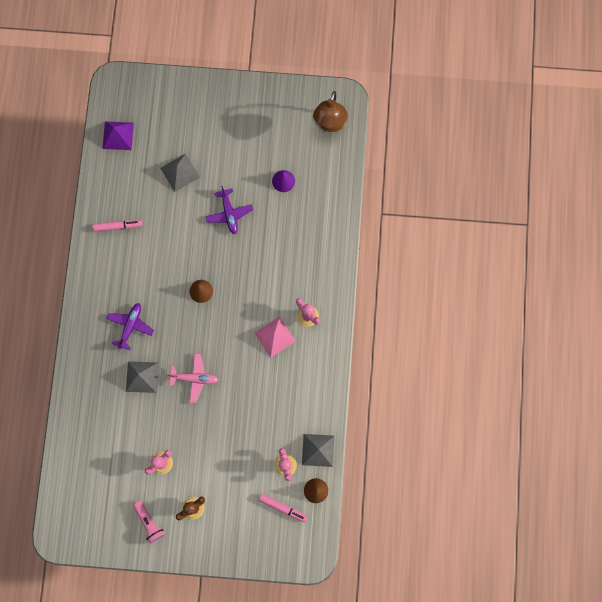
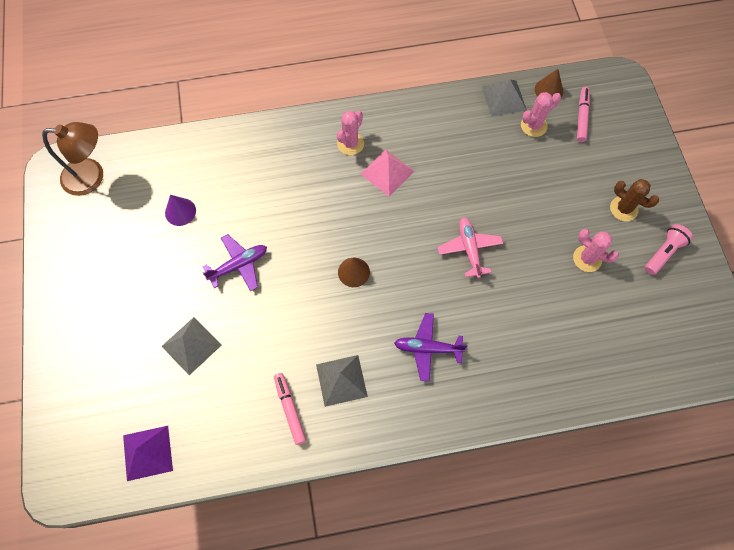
camera: 105 degrees left, 10 degrees down
(142, 377) = (490, 314): grey pyramid -> grey pyramid (341, 380)

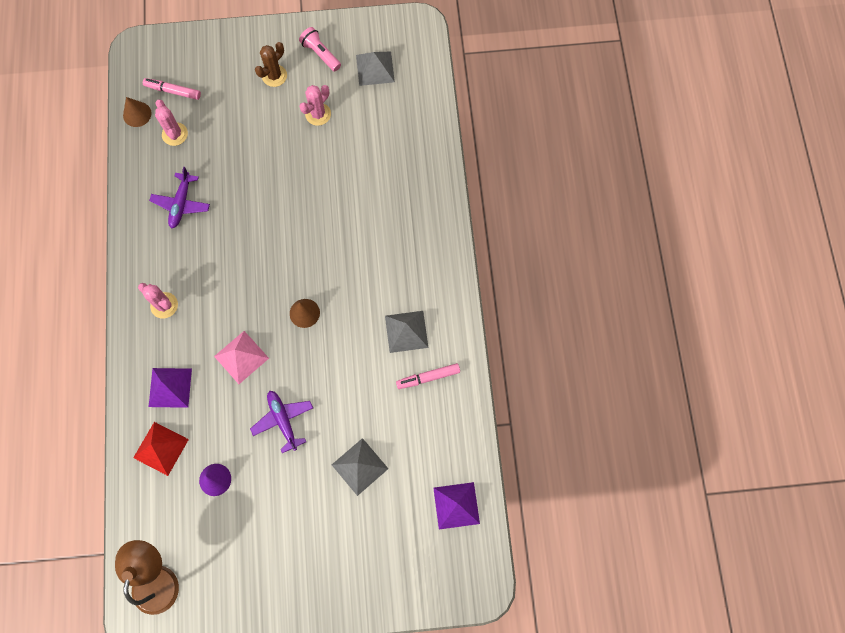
camera: 85 degrees left, 5 degrees up
(210, 162) = (161, 448): none -> red pyramid
(269, 161) = (170, 387): none -> purple pyramid
(387, 172) = (203, 273): pink pyramid -> pink pyramid (241, 357)
(427, 348) = (385, 256): purple plane -> purple plane (181, 204)
(469, 249) = (295, 209): pink plane -> none
(504, 98) = (138, 155): grey pyramid -> grey pyramid (375, 68)

